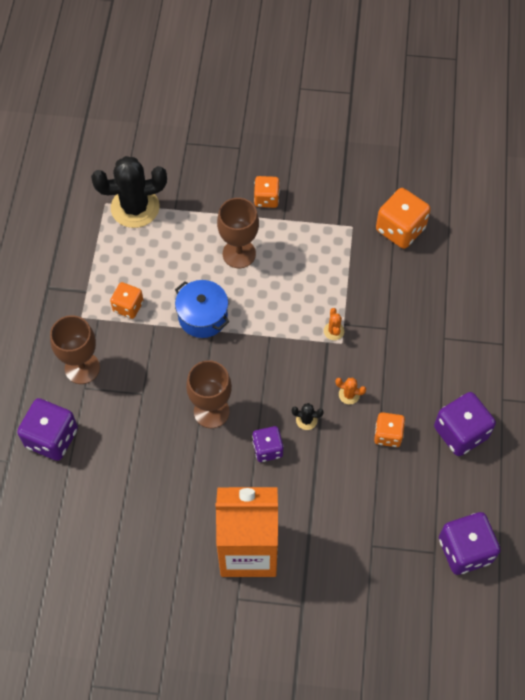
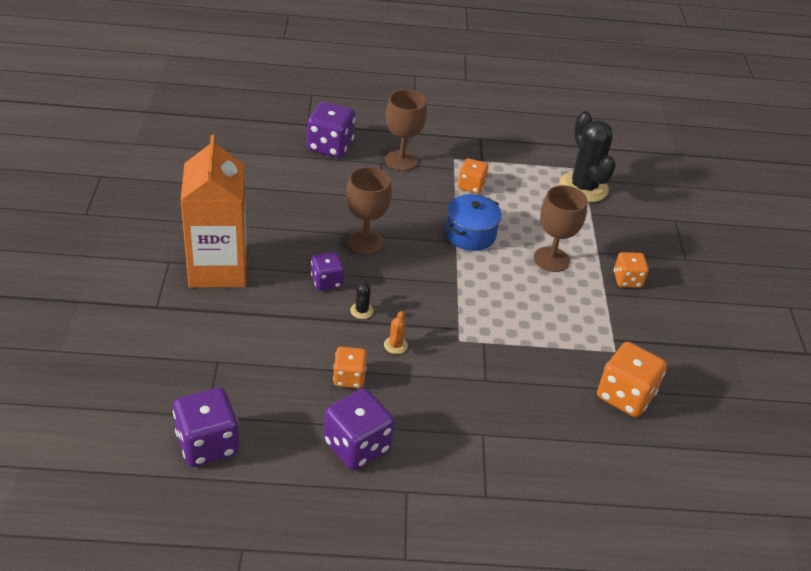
camera: 80 degrees right, 20 degrees down
(333, 331) = (473, 333): orange cactus -> none

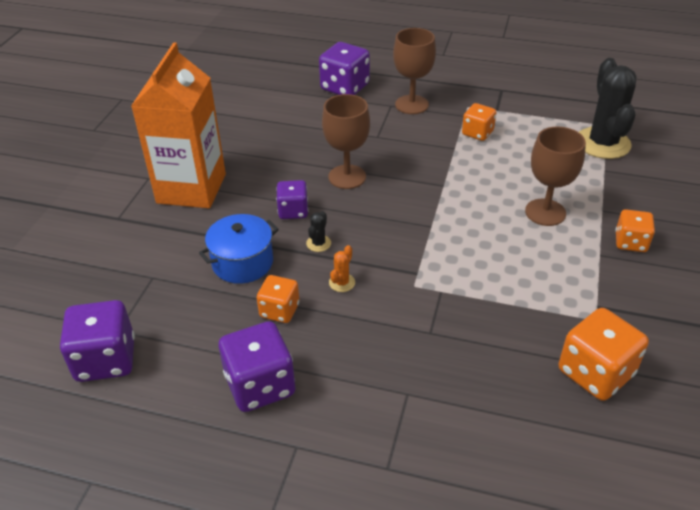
camera: 20 degrees right, 0 degrees up
(470, 234) = (461, 179): blue pot -> blue pot (242, 262)

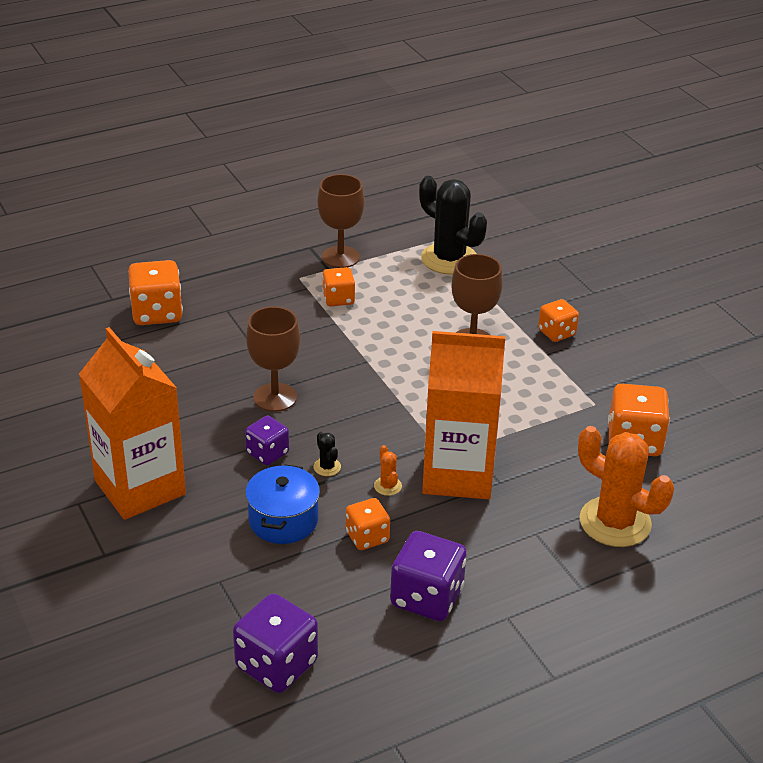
camera: 45 degrees left, 5 degrees down
(345, 87) = (157, 313): purple dice -> orange dice
(405, 306) = (458, 474): none -> orange carton
(411, 105) = (246, 300): brown goblet -> brown goblet (340, 257)
(488, 432) = (615, 522): none -> orange cactus

